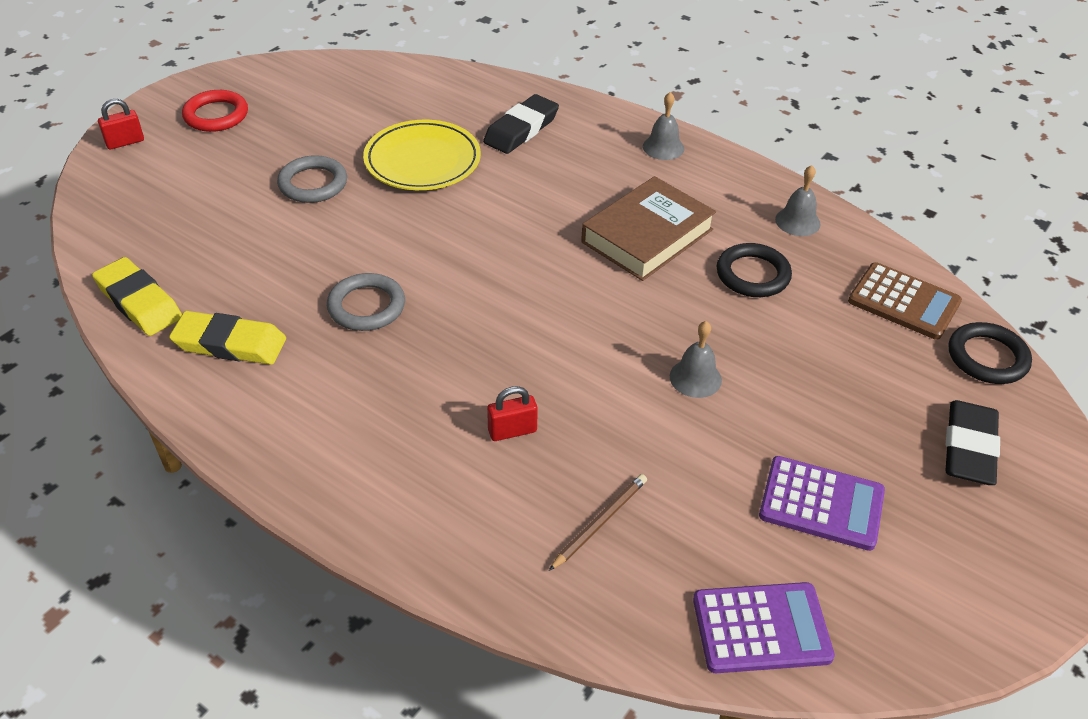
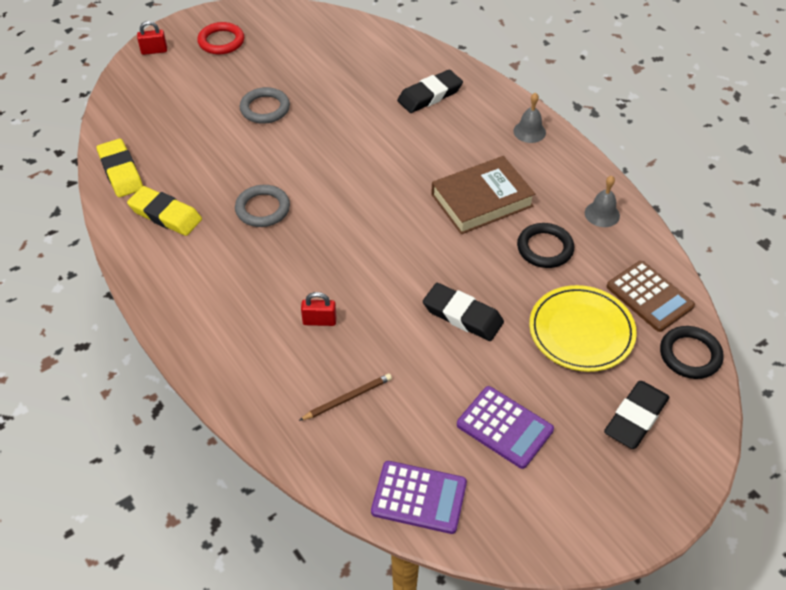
camera: 20 degrees right, 5 degrees up
(422, 161) = (347, 106): yellow plate -> yellow plate (581, 331)
(695, 378) = (462, 315): grey bell -> black eraser

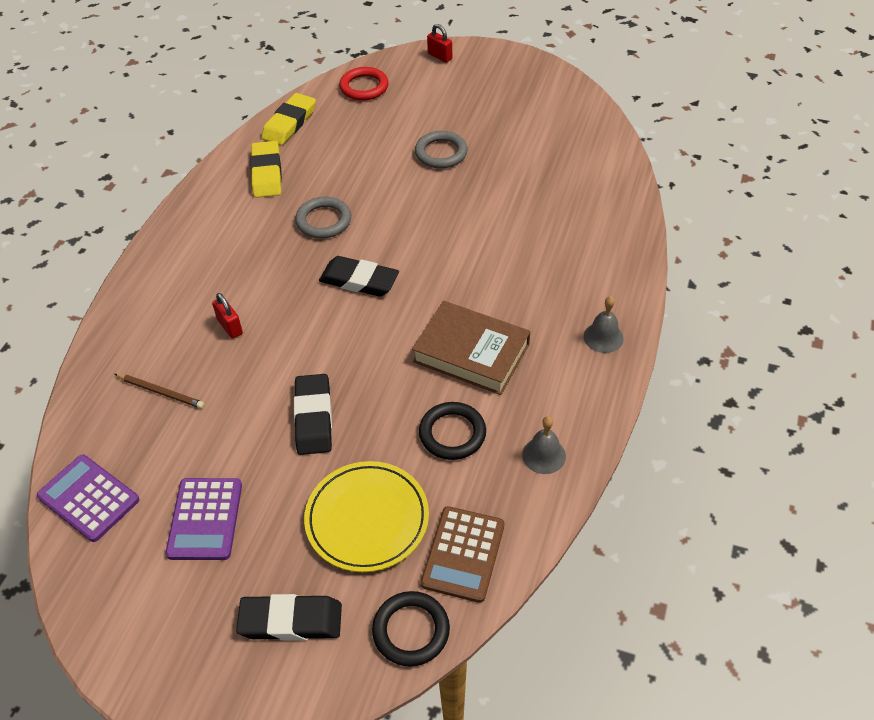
camera: 55 degrees right, 0 degrees up
(221, 41) = (493, 82): red ring -> red ring (364, 87)
(419, 497) = (88, 498): purple calculator -> purple calculator turned 150 degrees clockwise
(430, 95) = (574, 240): black eraser -> black eraser (359, 280)

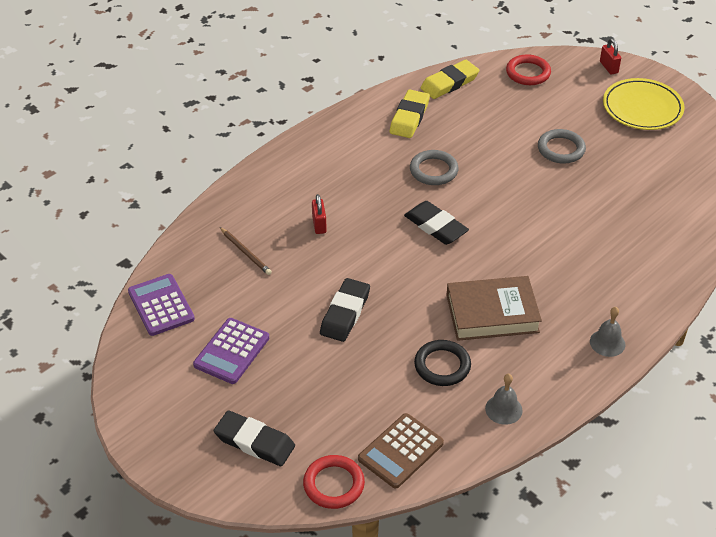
camera: 25 degrees right, 5 degrees down
(367, 519) = (345, 398): yellow plate -> yellow plate (642, 108)
(411, 631) = (334, 484): black ring -> red ring
(471, 353) = (492, 313): brown book -> brown book turned 60 degrees counterclockwise

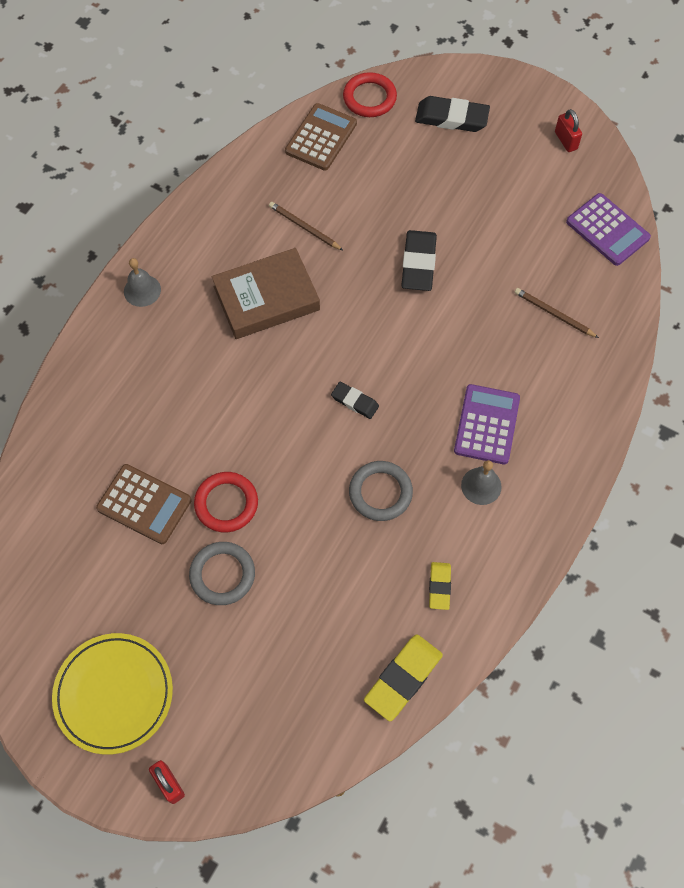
camera: 165 degrees right, 20 degrees up
(231, 351) = (512, 197): purple calculator -> purple calculator (487, 424)
(319, 224) = (489, 372): red padlock -> red padlock (565, 140)
(409, 117) = (439, 586): yellow eraser -> yellow eraser, size x0.58
(436, 226) = (355, 402): black eraser -> black eraser, size x0.58
(442, 366) = (304, 227): black ring -> brown pencil
(503, 409) = (236, 196): grey bell -> grey bell (481, 486)
(528, 73) = (291, 735): red ring -> red ring (226, 503)
(615, 196) = (144, 504): none -> brown calculator

